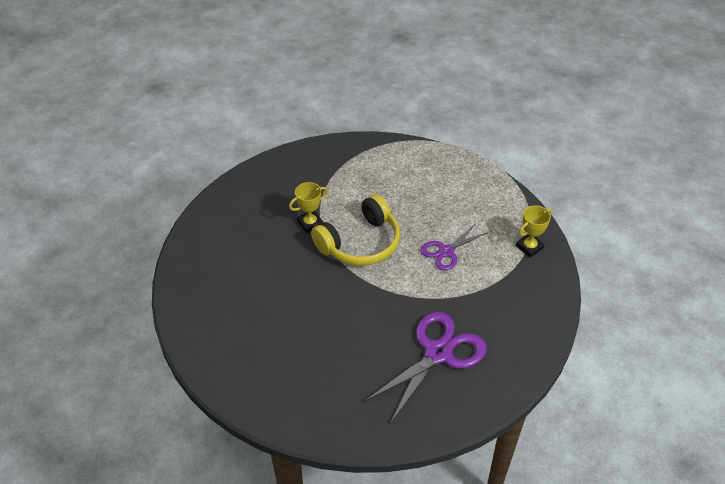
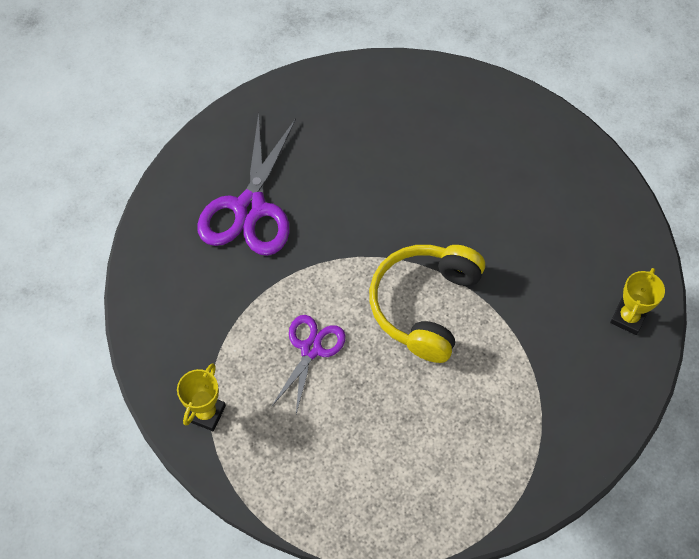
camera: 150 degrees right, 15 degrees up
(310, 223) = (507, 302): yellow trophy -> yellow trophy (628, 318)

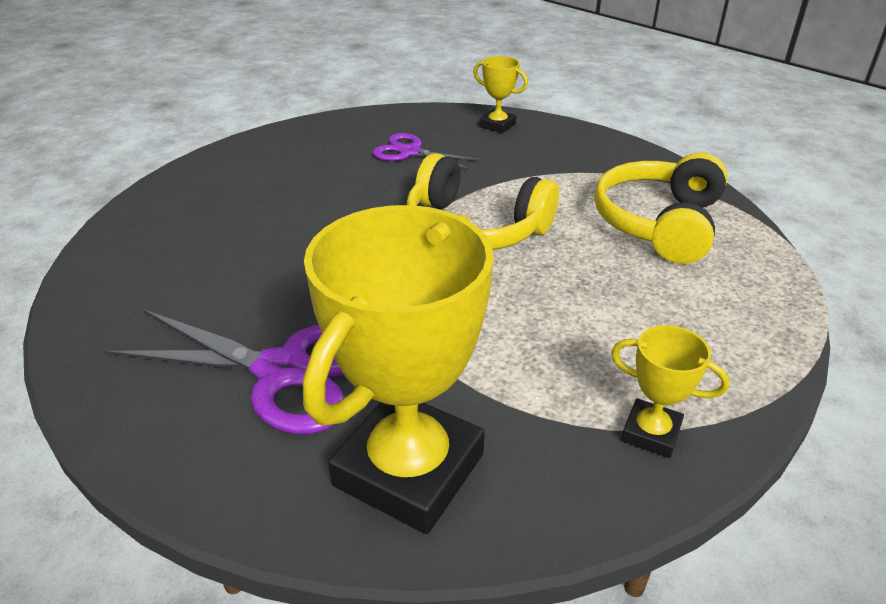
camera: 85 degrees left, 25 degrees down
(176, 285) = (409, 470): none -> yellow trophy
(311, 349) = (534, 318): purple scissors -> purple scissors (410, 152)
(452, 453) = (659, 223): none -> yellow headphones

